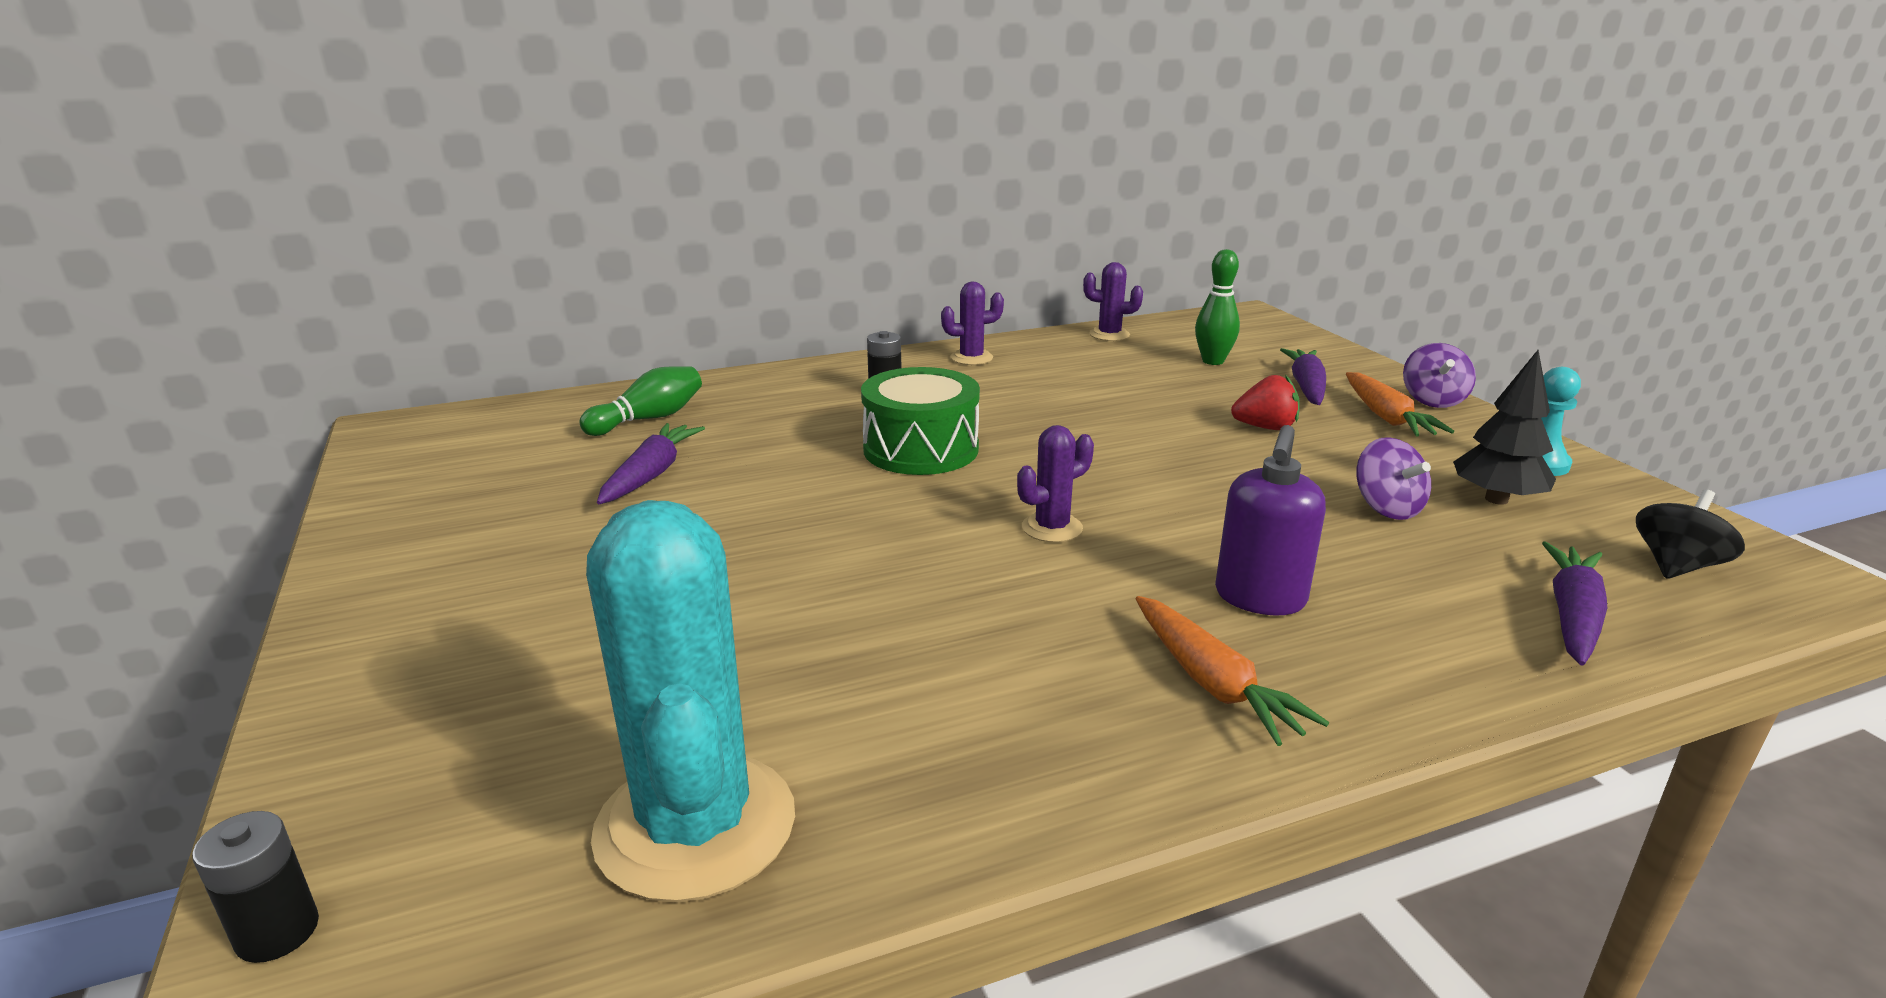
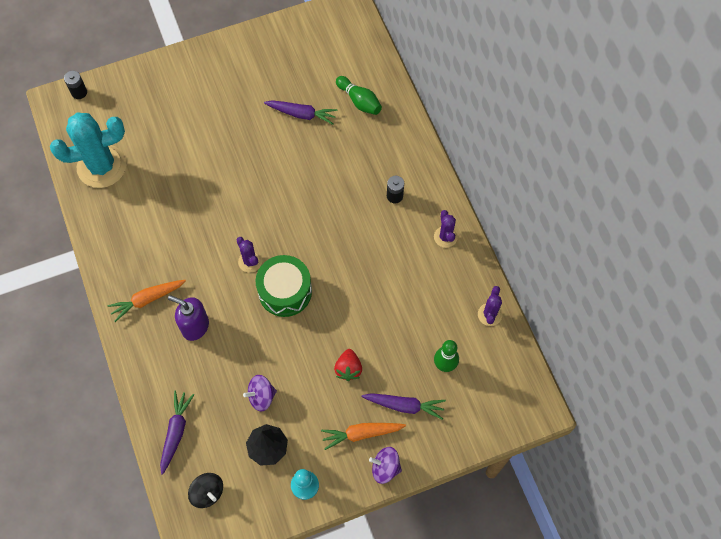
camera: 90 degrees right, 40 degrees up
(921, 449) = (325, 213): green drum -> green drum (285, 291)
(1572, 616) = (176, 432): purple carrot -> purple carrot turned 105 degrees counterclockwise

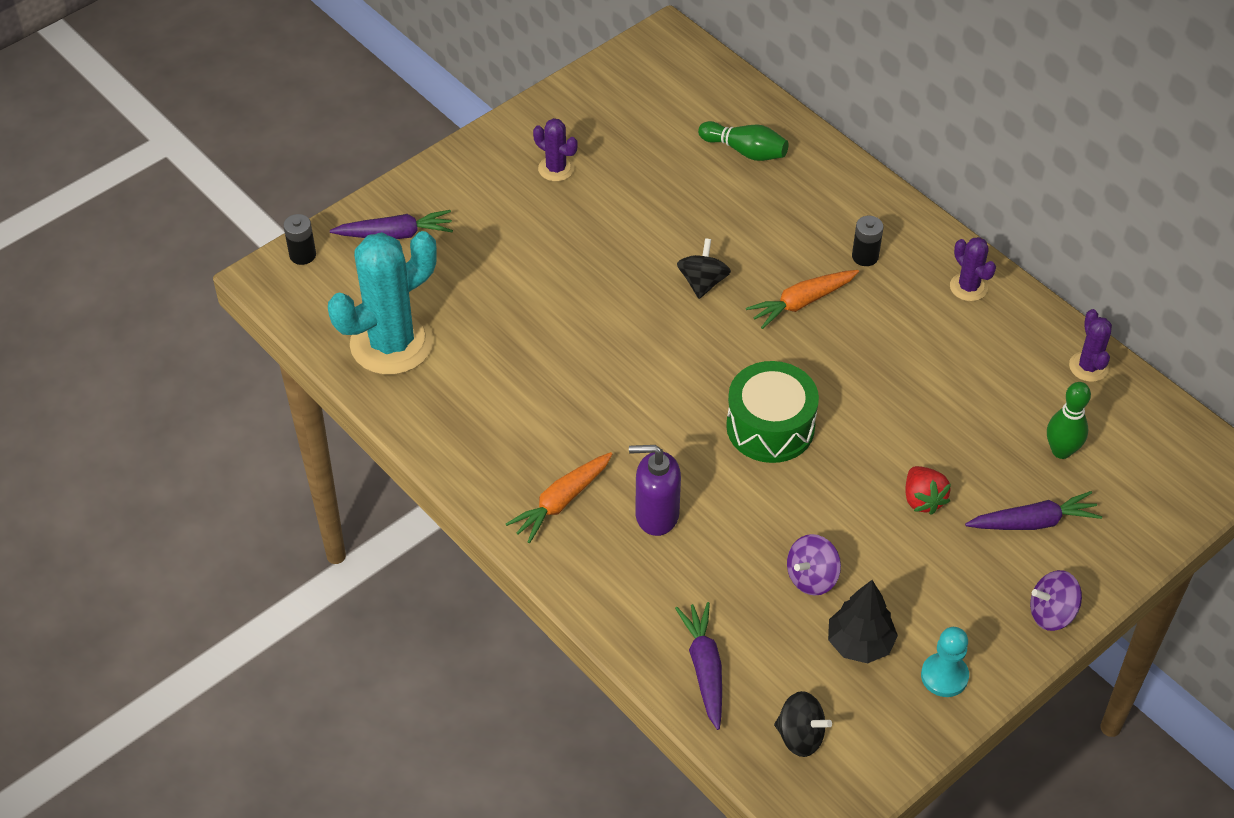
camera: 20 degrees left, 15 degrees down
(250, 261) = (695, 403): purple cactus -> purple cactus (556, 169)
(292, 183) = (702, 282): none -> black spinning top
(302, 114) = (668, 191): purple carrot -> purple carrot (395, 234)
(361, 434) = (991, 579): orange carrot -> orange carrot (801, 302)

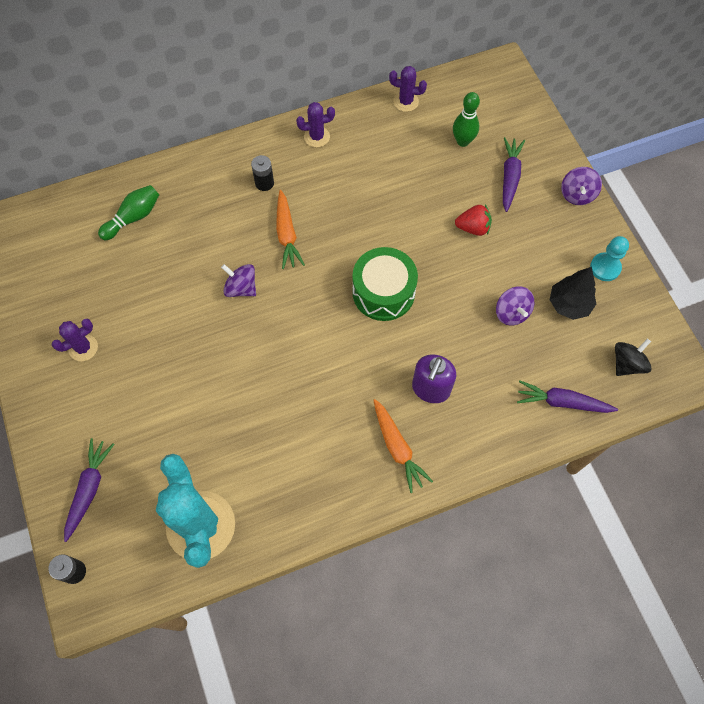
camera: 70 degrees left, 15 degrees up
(702, 282) = (241, 288): black spinning top -> purple spinning top

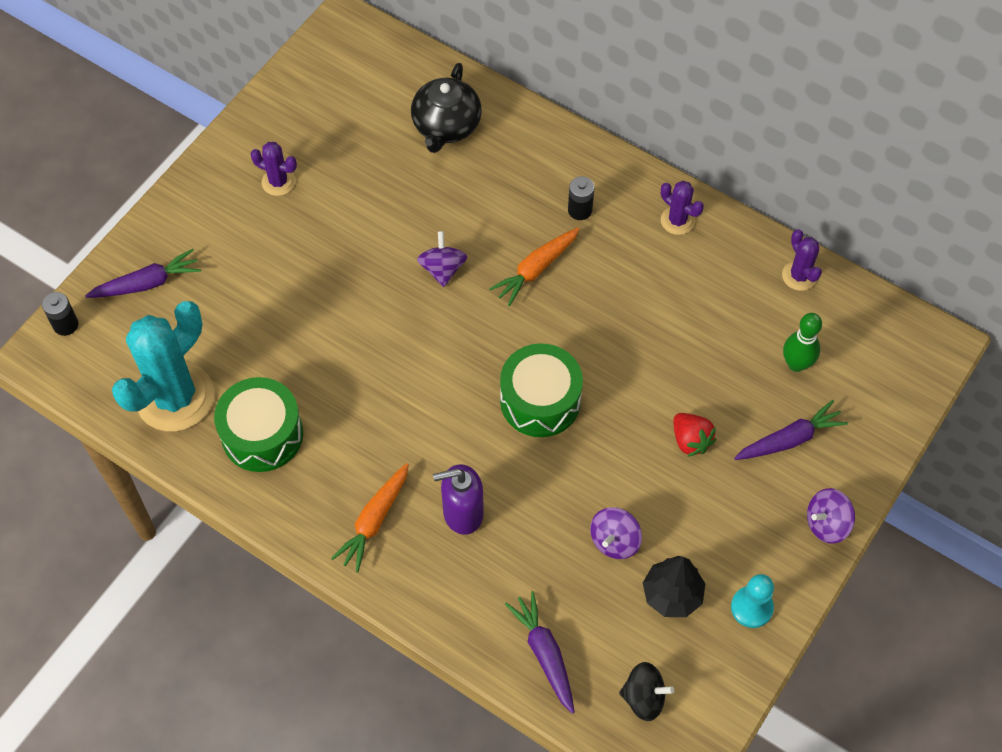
camera: 55 degrees right, 5 degrees down
(133, 217) = (446, 126): green bowling pin -> black teapot
(277, 482) = (262, 434): none -> green drum

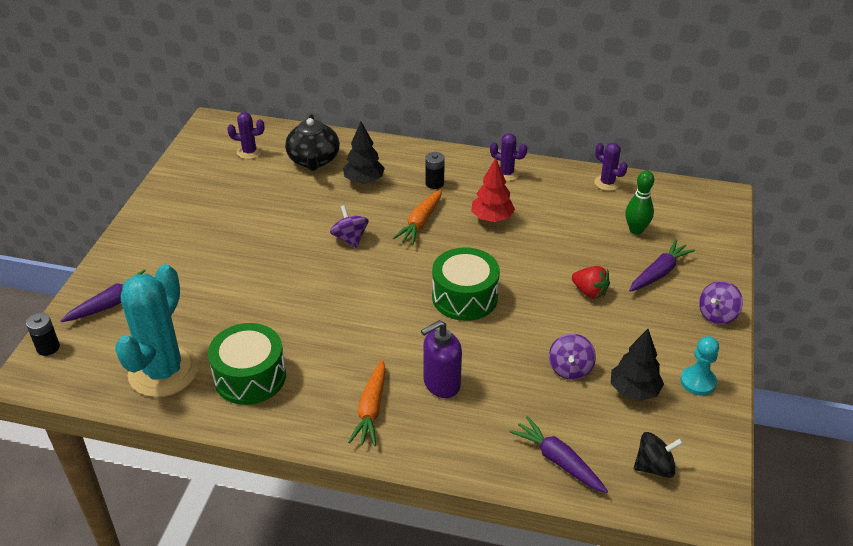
camera: 20 degrees left, 20 degrees down
(278, 182) = (198, 218): purple cactus -> purple cactus (249, 152)
(495, 179) = (364, 180): none -> black tree
(626, 289) = (492, 218): none -> red tree

